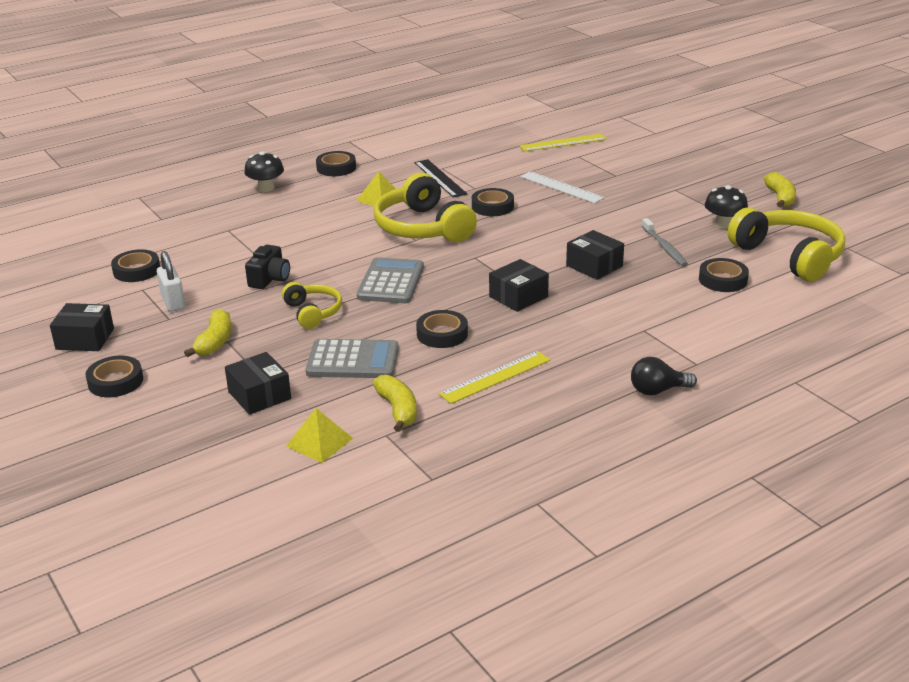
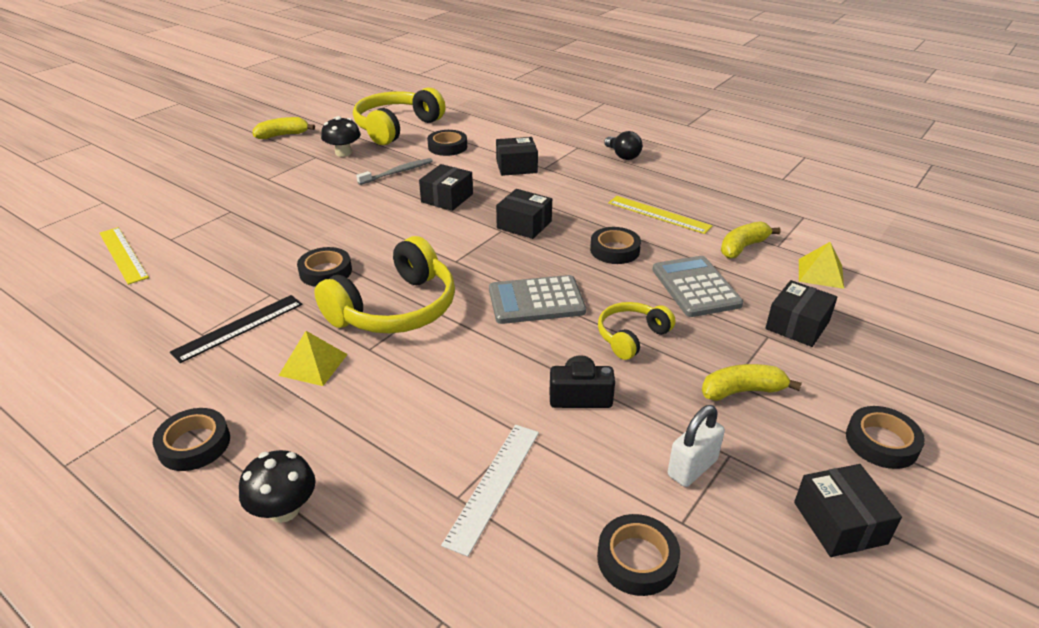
camera: 110 degrees left, 5 degrees up
(561, 187) = (265, 237): white ruler -> white ruler (493, 485)
(653, 313) = (516, 166): none -> black box

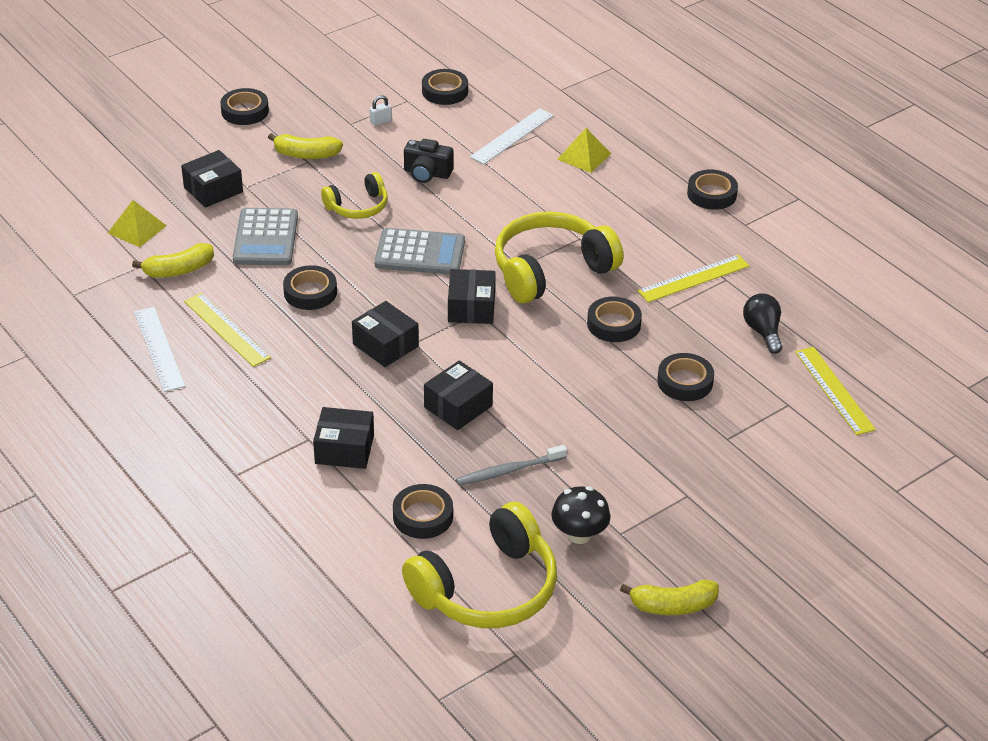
camera: 165 degrees left, 5 degrees up
(239, 327) = (693, 278): black ruler -> yellow ruler
(261, 240) = (685, 382): none -> black tape
(284, 509) = (646, 148): black mushroom -> none
(313, 364) = (627, 234): yellow pyramid -> yellow pyramid (584, 156)
(622, 156) = (188, 441): black light bulb -> black light bulb (763, 332)
(692, 468) = (380, 121): white padlock -> white padlock, size x0.56
(696, 196) = (159, 348): none -> white ruler
(839, 523) = (316, 84): black box -> black box (471, 308)

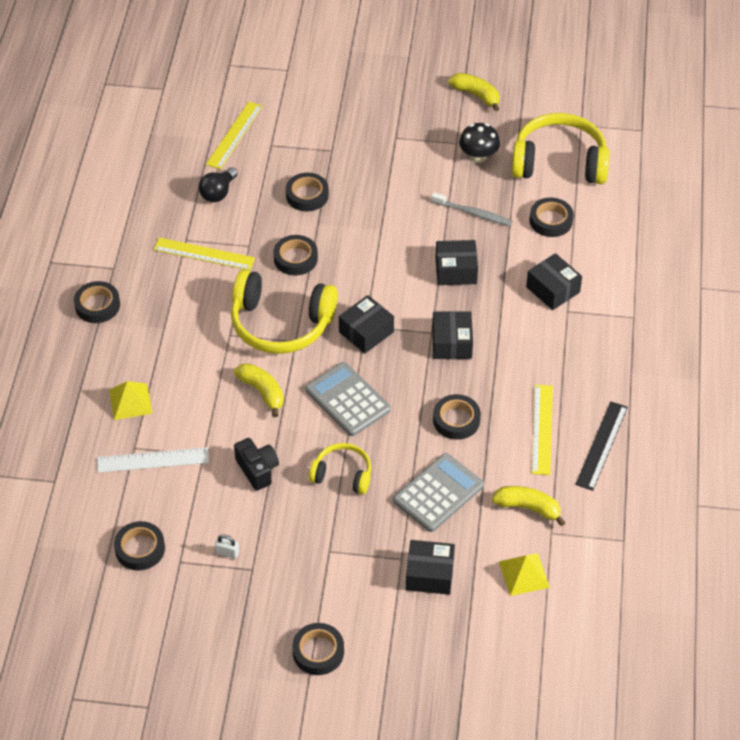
camera: 135 degrees left, 10 degrees up
(159, 348) = (601, 445): white ruler -> black ruler
(306, 154) = (322, 559): yellow banana -> yellow banana (262, 392)

